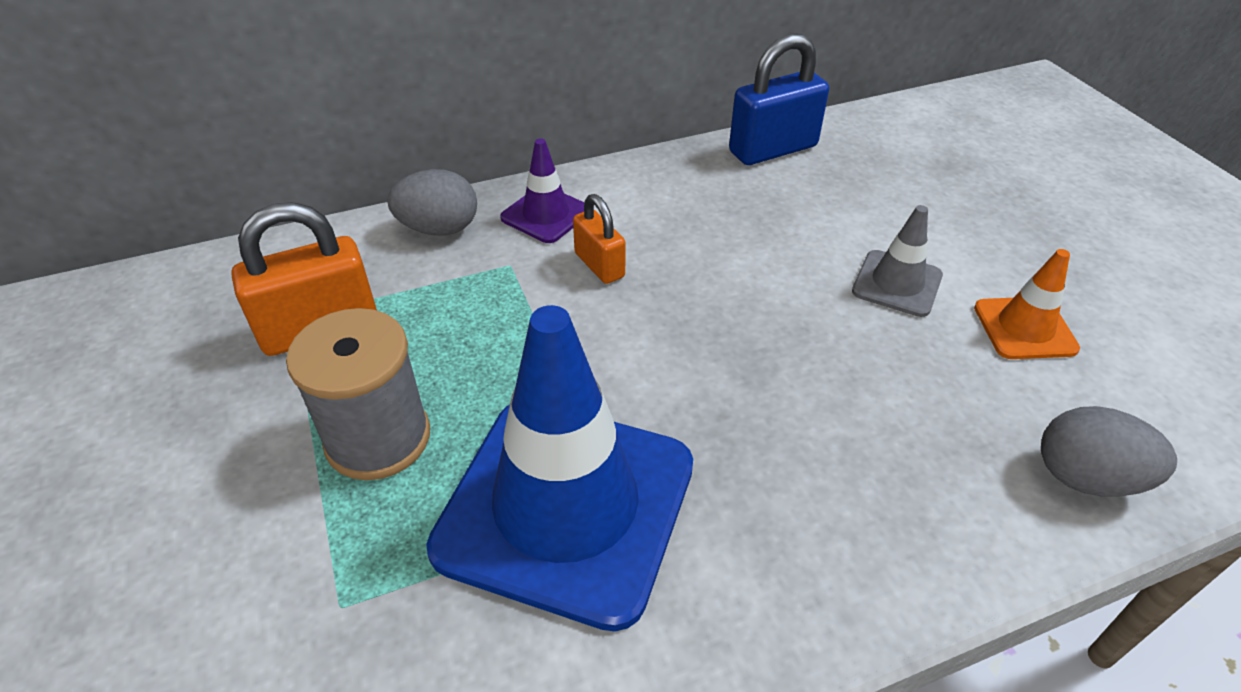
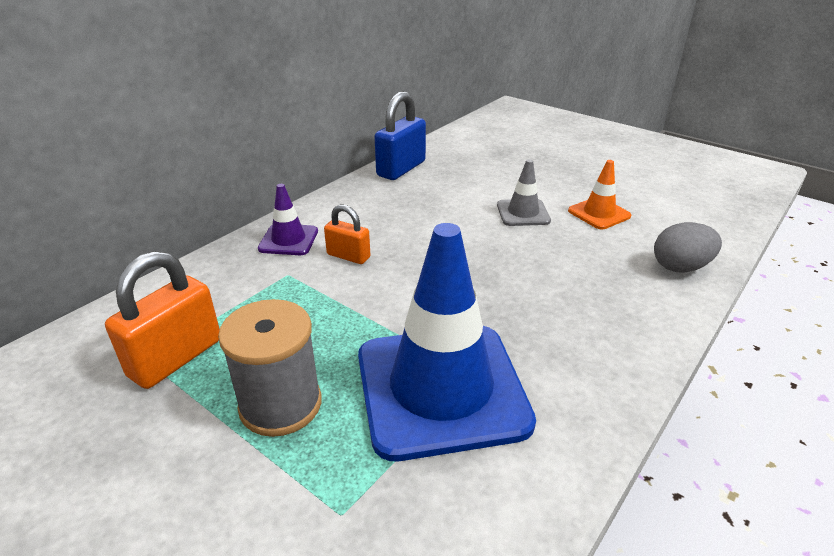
camera: 30 degrees left, 10 degrees down
(439, 229) = (218, 270): grey egg -> none

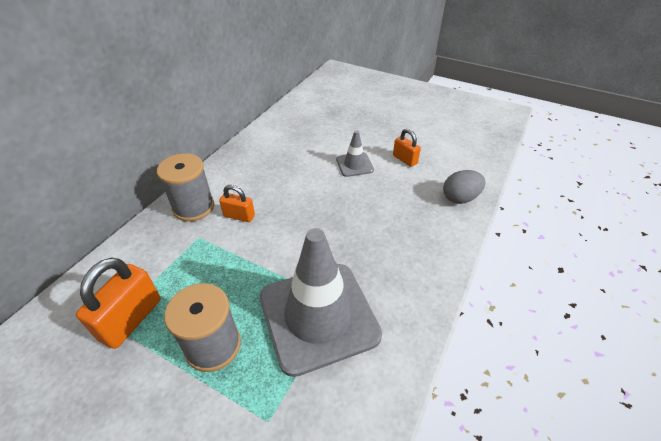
camera: 10 degrees left, 10 degrees up
(288, 240) = (193, 207): purple traffic cone -> grey spool
(401, 169) = (265, 134): blue padlock -> none
(441, 388) = (318, 316): blue traffic cone -> grey traffic cone
(599, 213) = (405, 159): orange traffic cone -> orange padlock

